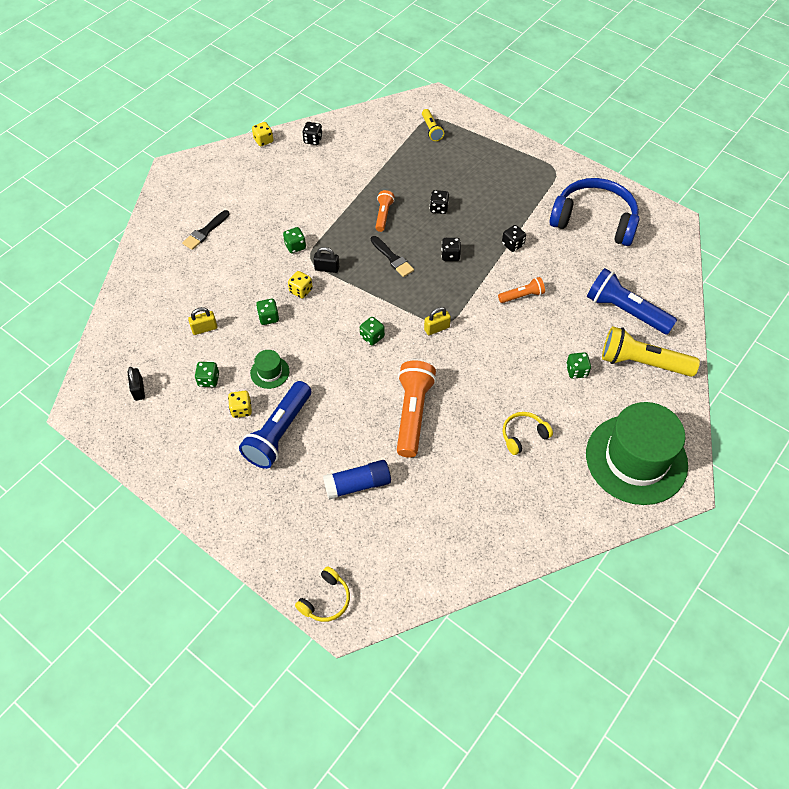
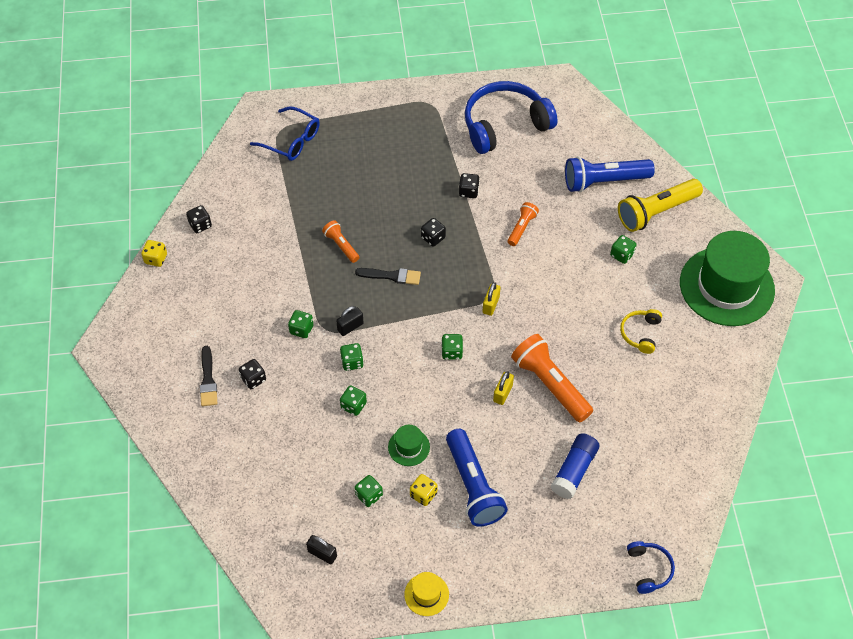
camera: 45 degrees left, 0 degrees up
(165, 473) = (426, 594): none -> yellow hat
(204, 328) = (313, 459): yellow padlock -> yellow padlock (502, 393)
(301, 291) = (352, 362): yellow dice -> green dice
(326, 600) = (649, 569): yellow headphones -> blue headphones
(431, 130) = (291, 140): yellow flashlight -> blue glasses
(439, 208) = (378, 205): black dice -> black dice (253, 379)

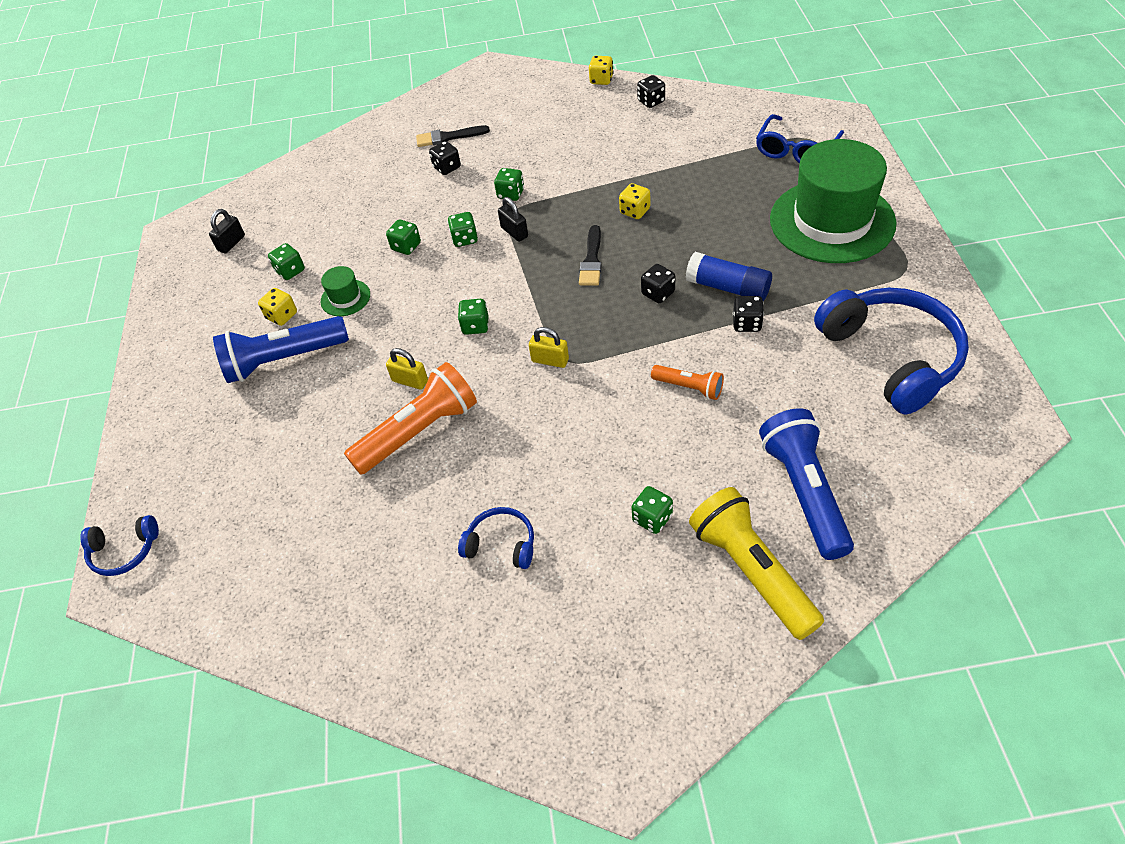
camera: 95 degrees right, 5 degrees down
(341, 245) = (635, 211): orange flashlight -> yellow dice
(426, 594) = (161, 329): yellow hat -> none
(574, 470) = (285, 462): blue glue stick -> blue glue stick (728, 288)
(640, 333) = (501, 544): yellow headphones -> blue headphones
(726, 286) = (599, 683): green hat -> green hat (832, 221)

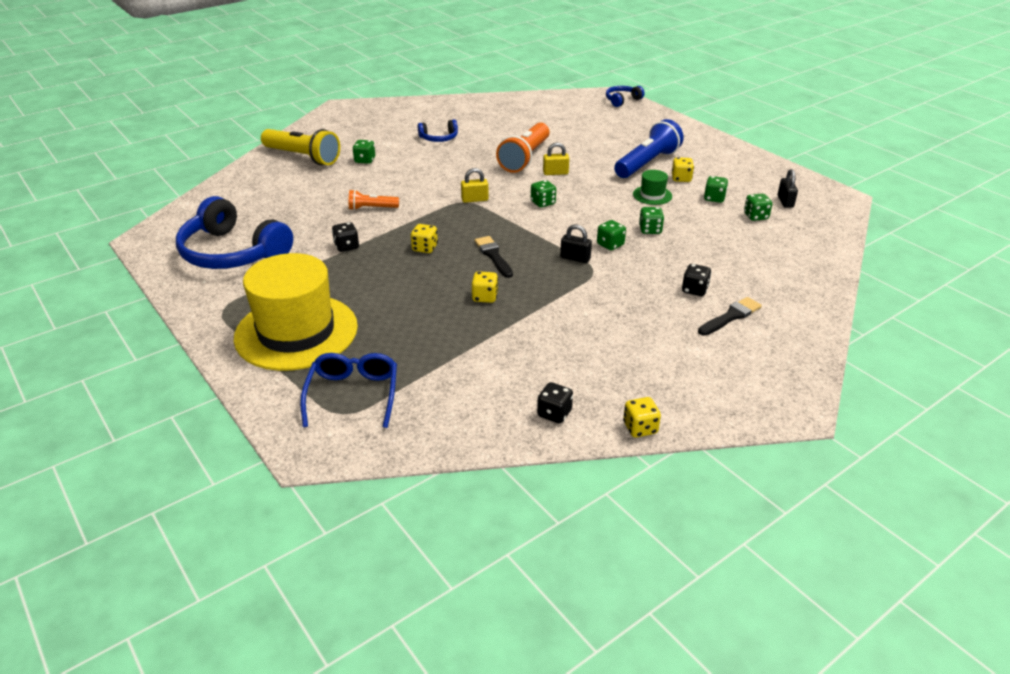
camera: 145 degrees right, 15 degrees down
(511, 194) = (609, 283): green dice -> green dice (755, 216)
(658, 293) = (425, 248): black dice -> yellow dice
(728, 288) = (371, 263): blue glue stick -> none
(804, 492) = (281, 185): blue flashlight -> none
(832, 221) = (296, 332): green hat -> yellow hat

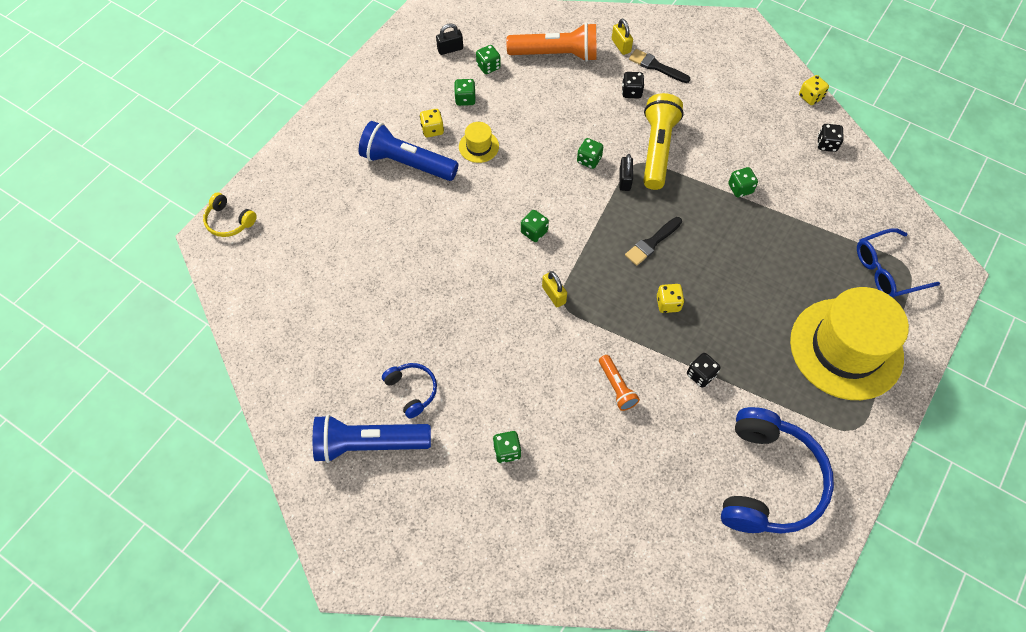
camera: 110 degrees left, 25 degrees up
(303, 157) = (527, 534): yellow flashlight -> yellow flashlight (657, 149)
(413, 121) = (369, 444): none -> blue flashlight
(485, 297) = (719, 228): yellow dice -> none
(525, 158) = (435, 278): orange flashlight -> orange flashlight (555, 54)
(555, 173) = (461, 239): yellow padlock -> yellow padlock (621, 46)
(622, 100) = (229, 221): blue headphones -> yellow headphones
(650, 230) = (548, 136): green dice -> green dice (740, 188)
(652, 195) = (478, 146): green hat -> yellow hat

